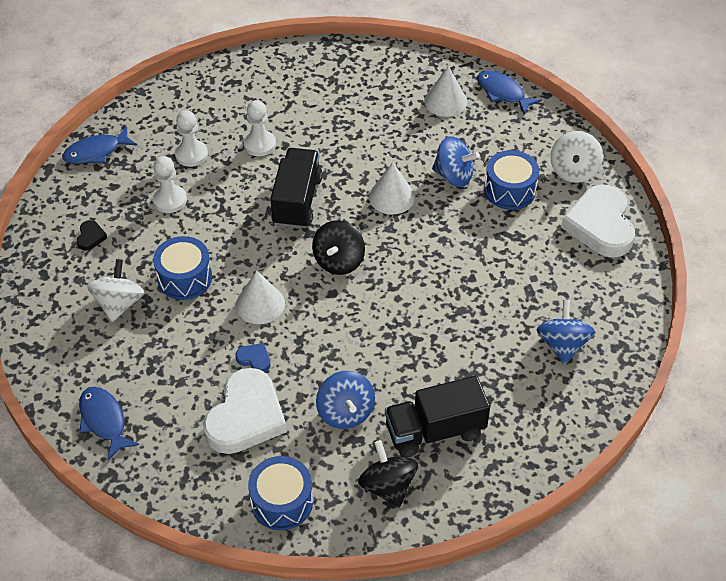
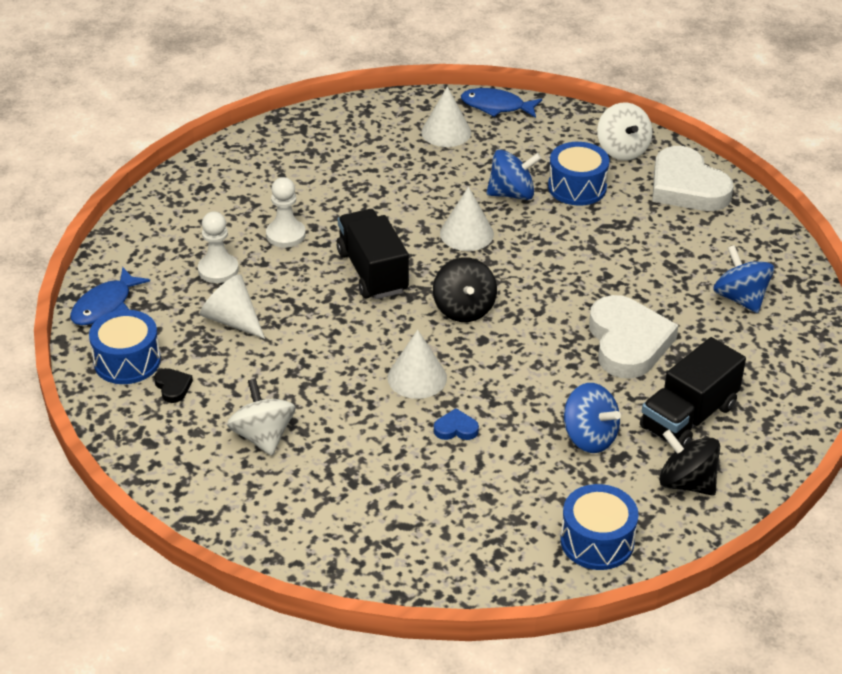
camera: 30 degrees left, 10 degrees down
(104, 421) = (345, 550): blue fish -> none
(170, 200) = (232, 320): white pawn -> white cone
(184, 278) = (314, 385): blue drum -> blue drum (127, 361)
(246, 417) = (493, 483): white heart -> white heart (628, 342)

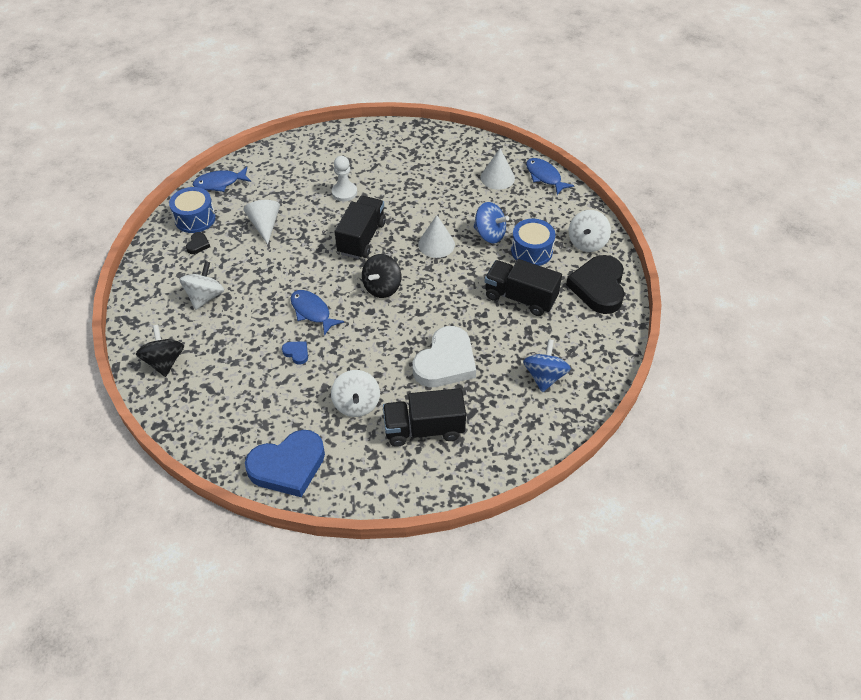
camera: 40 degrees right, 10 degrees up
(218, 270) = (290, 193): white pawn -> none
(417, 377) = (312, 312): white cone -> blue fish
(589, 437) = (356, 404): blue spinning top -> white spinning top
(597, 541) = (288, 466): blue drum -> blue heart
(623, 238) = (520, 298): none -> black truck
(686, 187) = (598, 287): white heart -> black heart
(686, 482) = (375, 467): black spinning top -> black spinning top (164, 361)

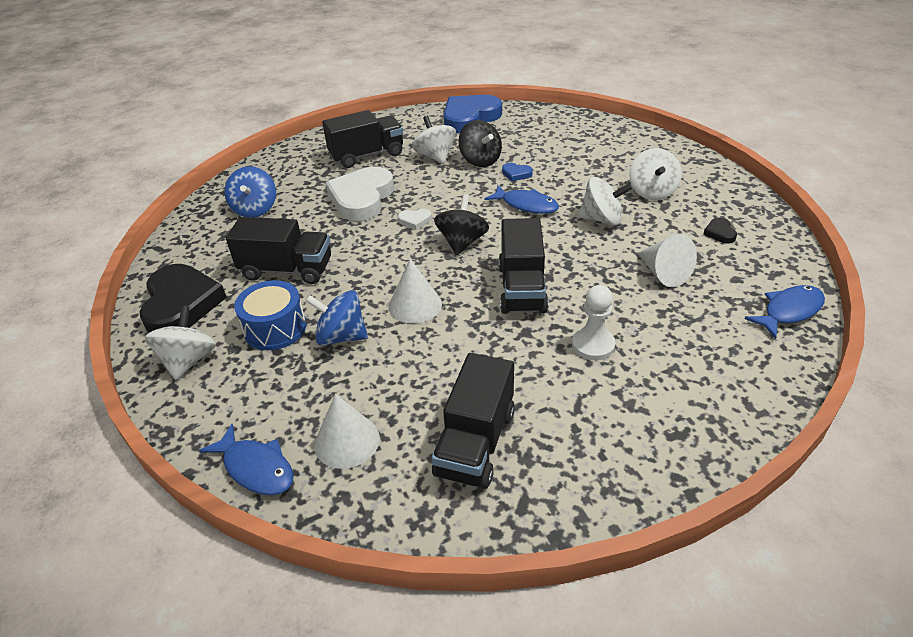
camera: 165 degrees right, 10 degrees down
(164, 361) = (633, 144): black spinning top -> black spinning top (480, 160)
(195, 218) = (761, 259): blue drum -> none
(266, 280) = (602, 219): none -> white spinning top
(409, 321) = (415, 220): none -> white heart
(434, 162) = (475, 443): none -> black truck

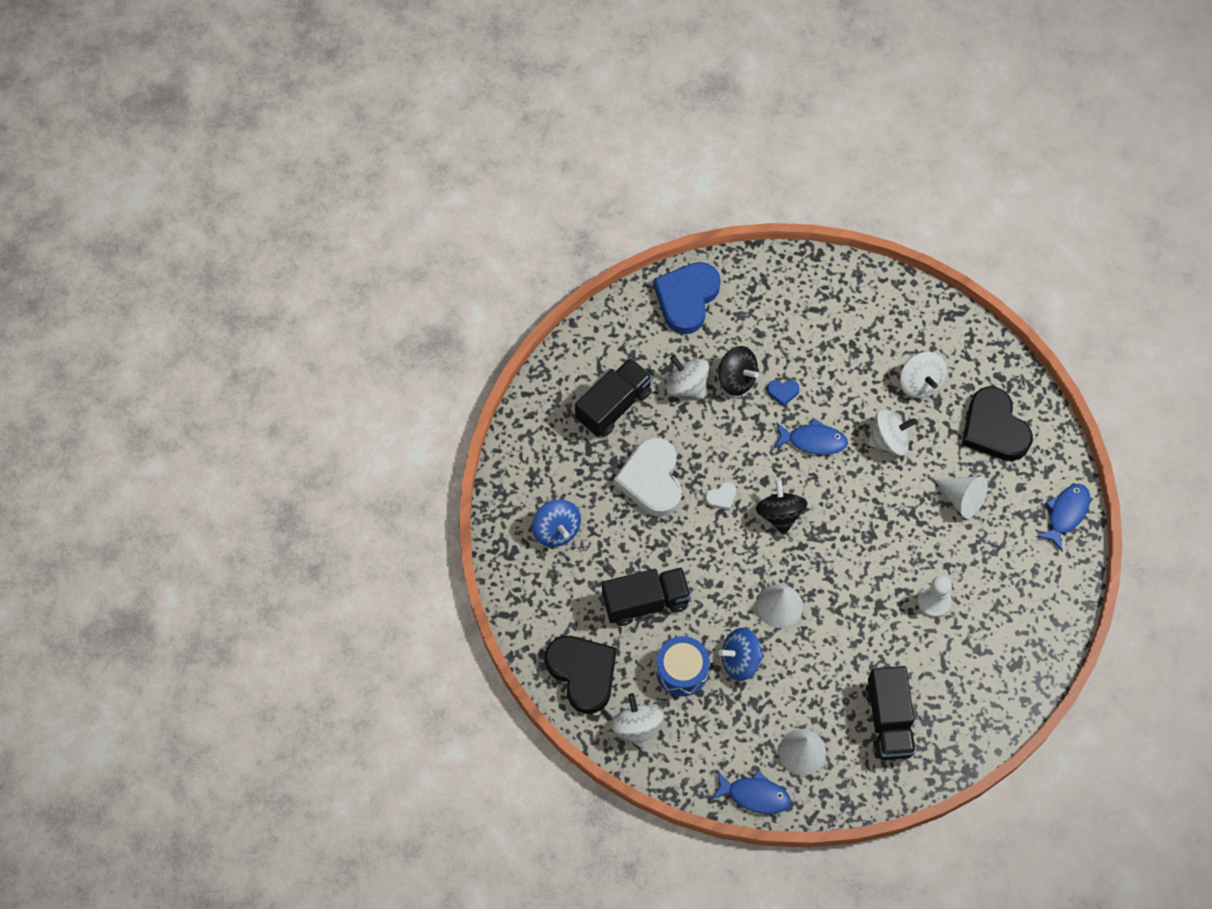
camera: 25 degrees left, 25 degrees up
(522, 288) = (856, 556): black truck -> none
(720, 233) = (994, 428): black heart -> black heart, size x2.43

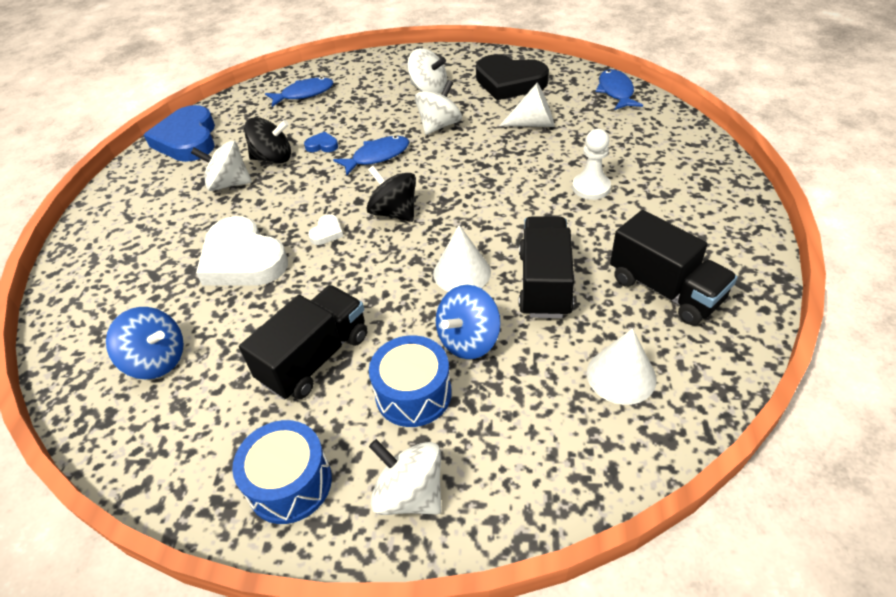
camera: 35 degrees left, 20 degrees down
(583, 673) = (290, 483): black heart -> blue drum
(613, 405) = (161, 232): black truck -> black truck (544, 283)
(754, 795) = (622, 460): blue fish -> blue fish (304, 94)
(782, 392) = (322, 145): blue heart -> blue heart turned 135 degrees counterclockwise

